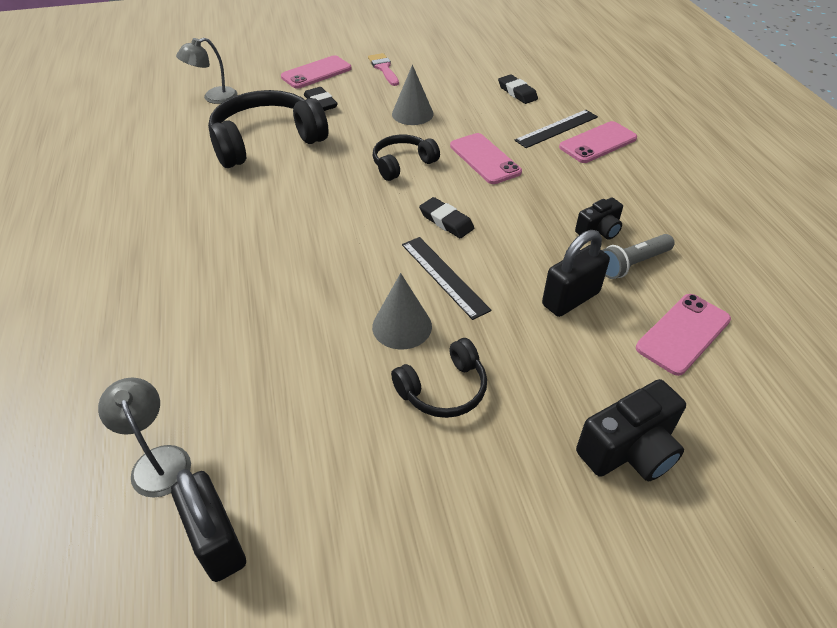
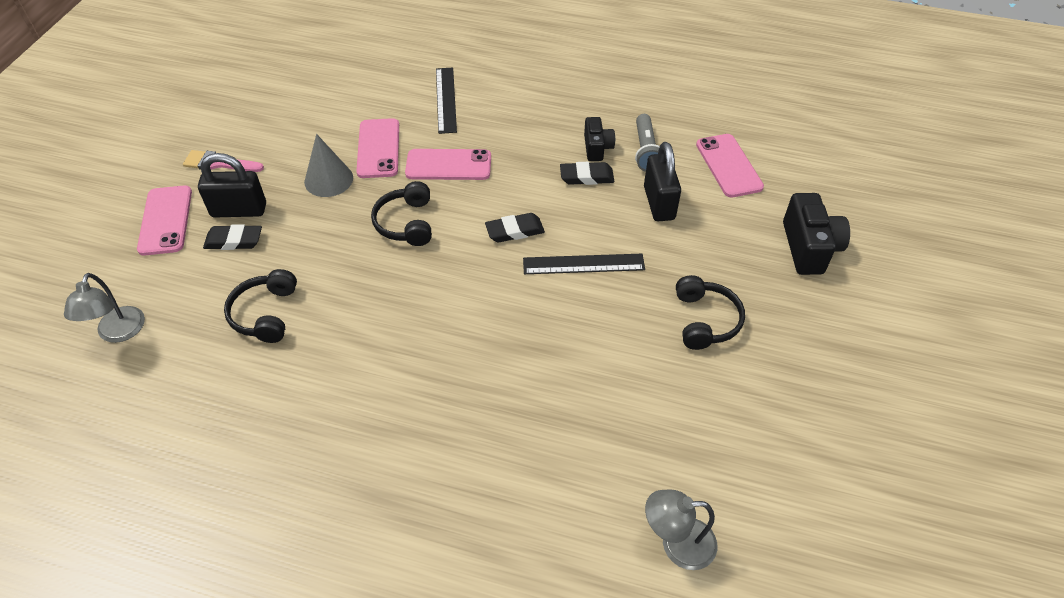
camera: 60 degrees left, 5 degrees up
(217, 541) = (776, 521): black padlock -> black padlock (239, 210)
(266, 141) = (265, 314): black headphones -> black headphones, size x0.55
(402, 326) = (623, 317): grey cone -> none
(517, 92) = (366, 94): black eraser -> black eraser (586, 177)
(598, 143) = (488, 88): pink phone -> pink phone (378, 148)

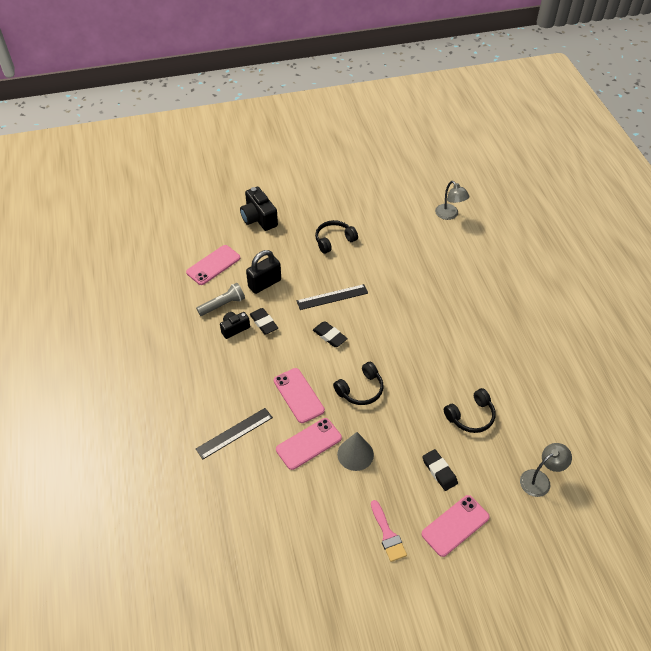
camera: 120 degrees left, 0 degrees up
(239, 210) = (416, 487): black padlock -> none
(583, 264) = (332, 297): black ruler -> black ruler turned 75 degrees counterclockwise
(809, 248) = (259, 218): black camera -> black camera turned 90 degrees counterclockwise

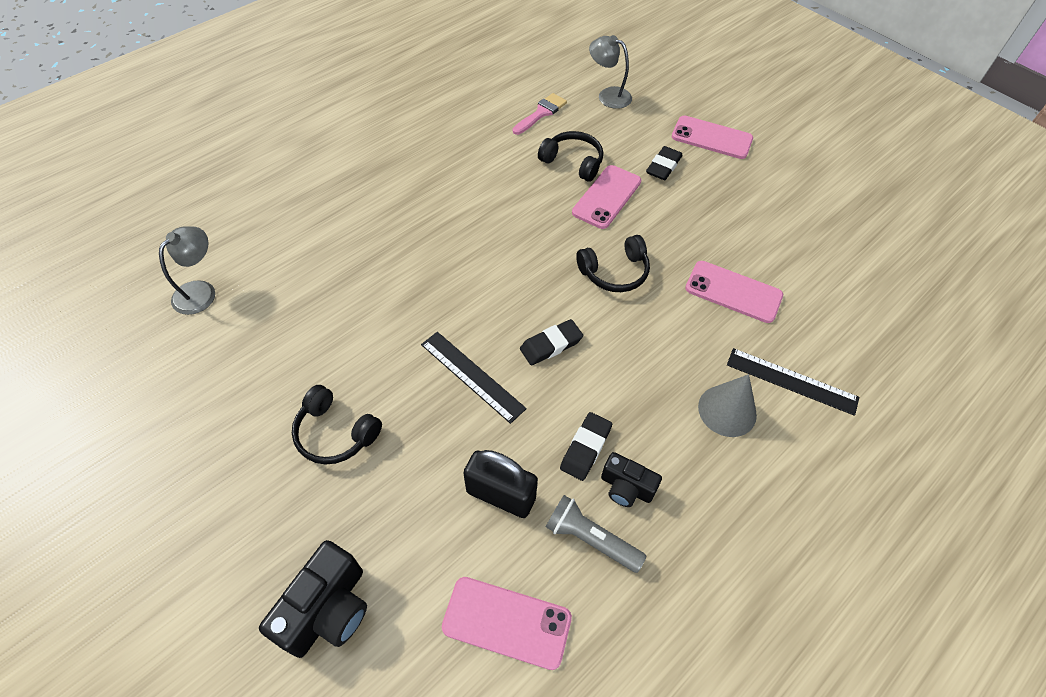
camera: 120 degrees left, 5 degrees up
(298, 395) = (676, 335): pink phone -> pink phone (606, 197)
(329, 336) = (551, 345): black eraser -> black eraser turned 45 degrees clockwise
(355, 454) = (706, 242): grey cone -> grey cone (727, 410)
(360, 390) = (614, 272): black headphones -> black headphones turned 135 degrees clockwise
(387, 534) = (769, 182): pink brush -> pink brush (541, 113)

